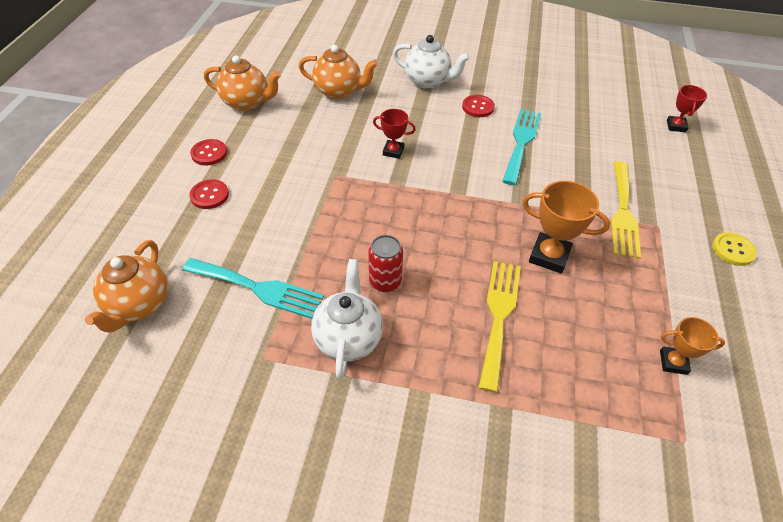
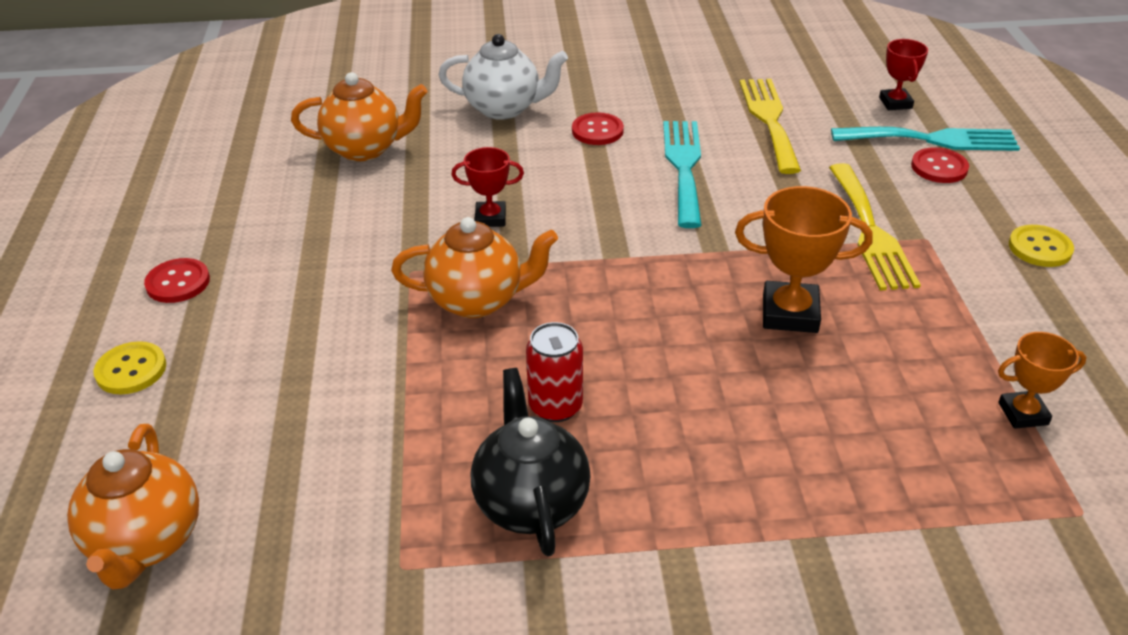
camera: 15 degrees left, 10 degrees down
(167, 200) = (131, 370): none -> yellow button
(209, 195) = (205, 345): red button -> red button (939, 167)
(247, 103) = (214, 194): orange teapot -> orange teapot (477, 300)
(258, 288) = (349, 466): turquoise fork -> turquoise fork (932, 140)
(348, 338) = (531, 503): white teapot -> black teapot
(499, 316) = (751, 413): yellow fork -> yellow fork (769, 120)

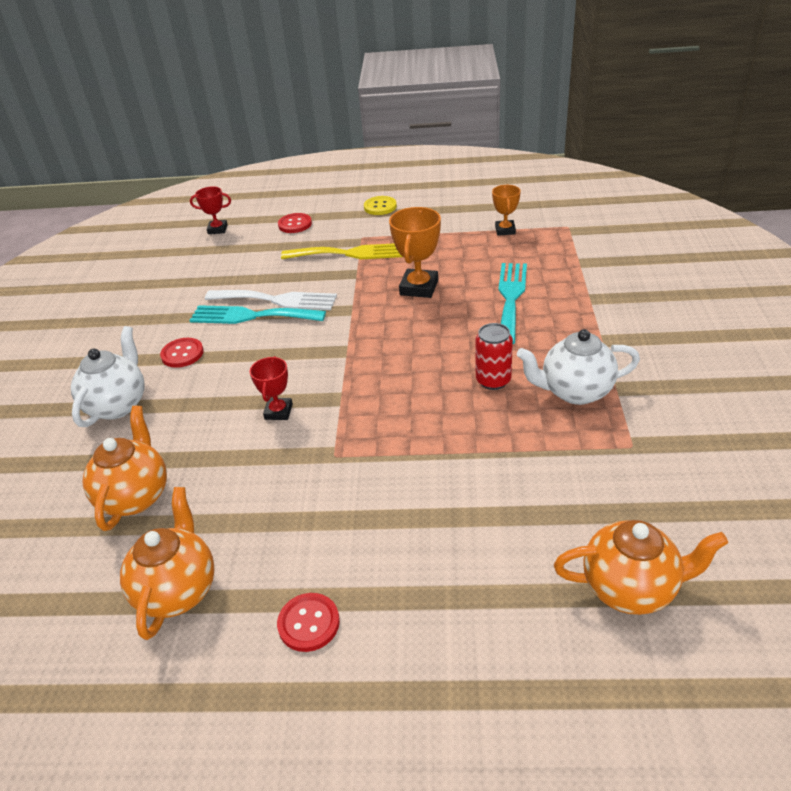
camera: 80 degrees left, 0 degrees up
(131, 370) = (433, 639): yellow button -> none
(477, 300) = (380, 417): orange teapot -> orange teapot (178, 590)
(531, 503) = (575, 391): black teapot -> white teapot
(725, 182) = (277, 300): none -> white fork
(769, 120) = (211, 277): yellow fork -> none
(932, 140) = (265, 222): turquoise fork -> turquoise fork (511, 298)

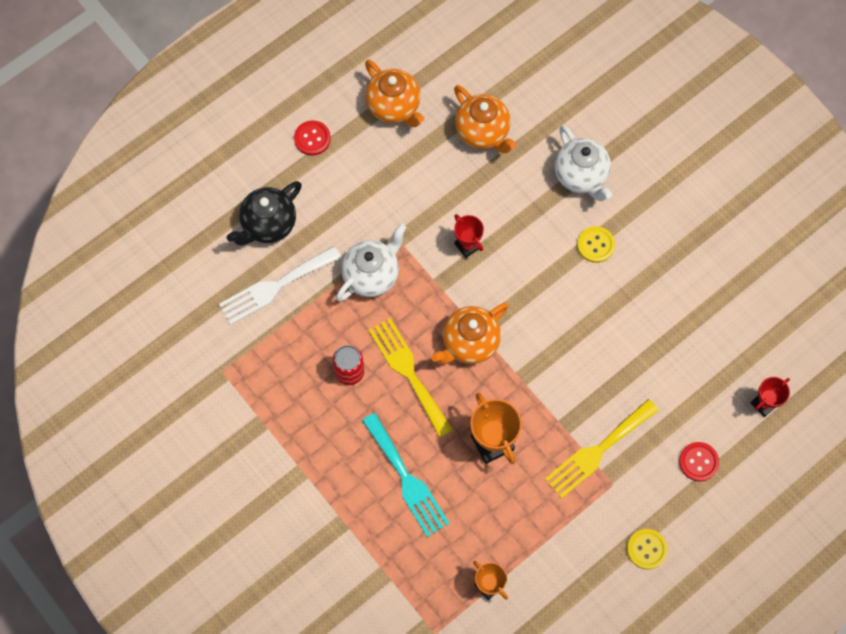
camera: 135 degrees right, 30 degrees up
(182, 354) = (595, 245): red button -> yellow button
(251, 316) = (592, 316): turquoise fork -> none
(277, 300) = (593, 348): white fork -> white fork (275, 287)
(438, 355) = (408, 372): none -> yellow fork
(459, 556) = (268, 225): none -> black teapot
(575, 391) = (287, 399): white teapot -> white teapot (371, 275)
(630, 588) = (170, 267): orange teapot -> orange teapot (469, 343)

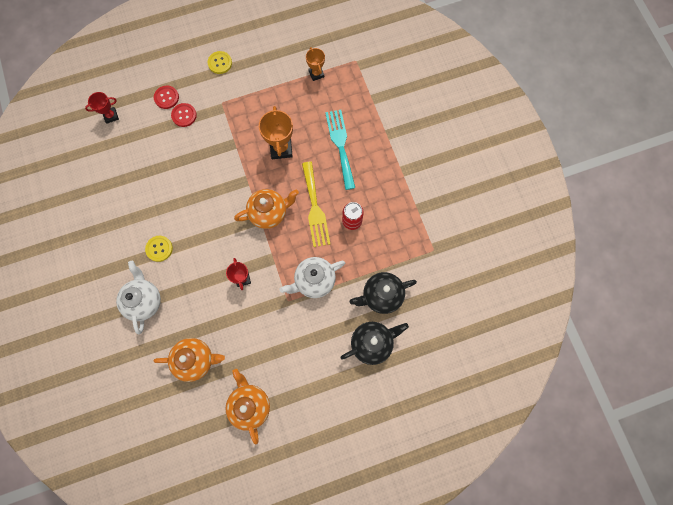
camera: 160 degrees left, 5 degrees up
(275, 287) = (381, 296): white fork -> black teapot
(312, 138) = (319, 400): red button -> red button (184, 115)
(483, 132) = (196, 360): orange teapot -> orange teapot turned 105 degrees clockwise
(597, 451) = (221, 123): yellow fork -> none

